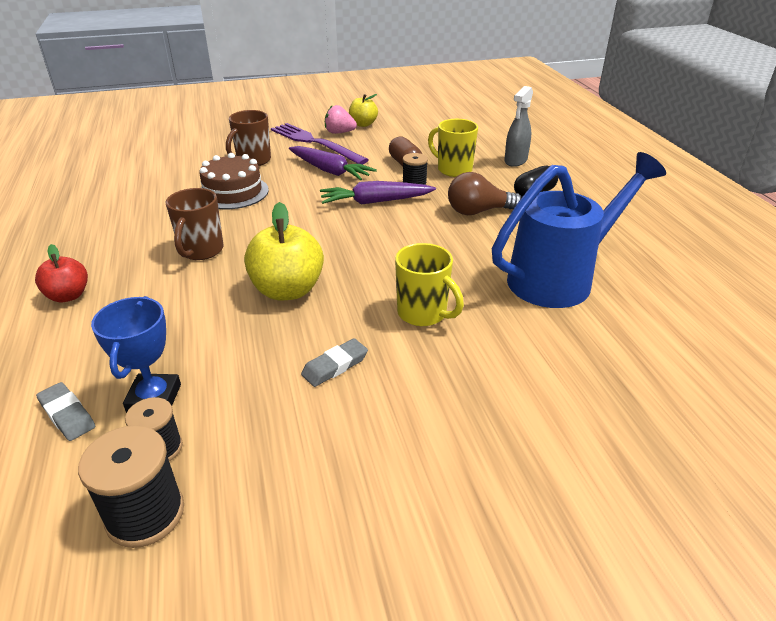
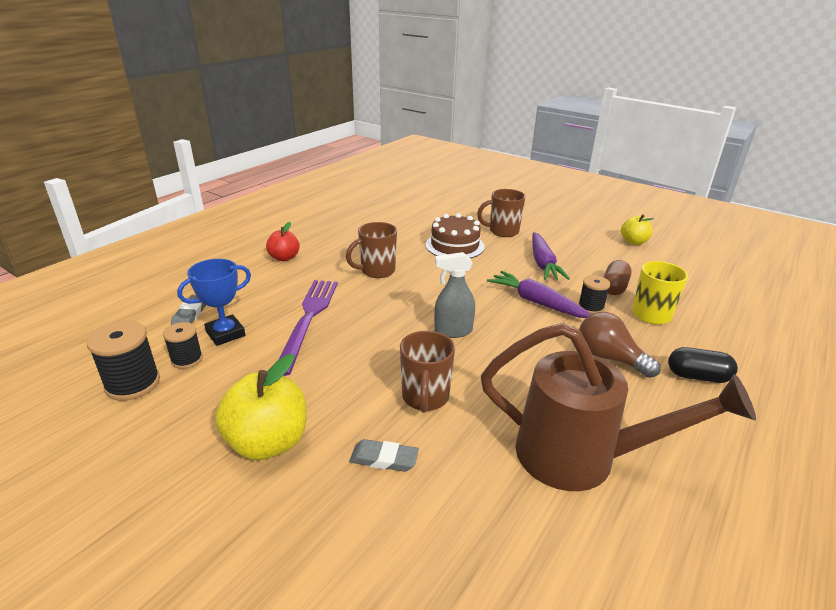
camera: 50 degrees right, 5 degrees down
(287, 290) = (377, 323): yellow apple -> yellow apple (268, 442)
(315, 143) = (568, 239): purple fork -> purple fork (308, 319)
(335, 366) = (320, 386): grey eraser -> grey eraser (384, 459)
(339, 132) = (601, 240): pink strawberry -> none
(423, 314) = (425, 398): yellow mug -> brown mug
(515, 161) = (733, 339): grey spray bottle -> grey spray bottle (453, 331)
(560, 278) = (581, 457): blue watering can -> brown watering can

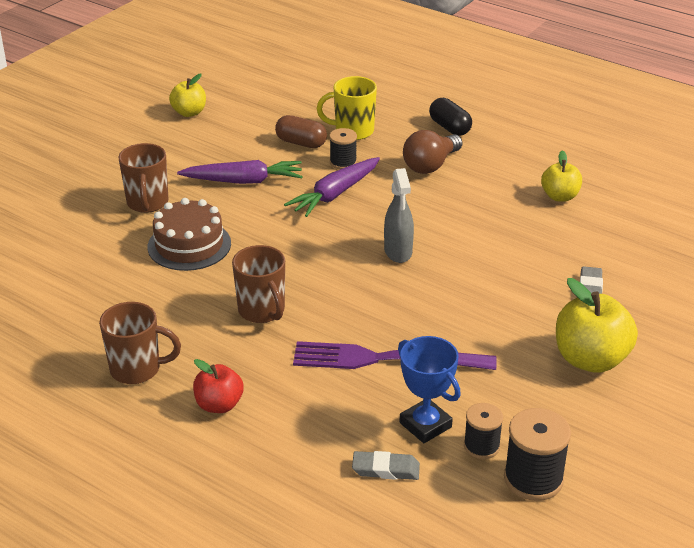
camera: 90 degrees left, 5 degrees up
(425, 398) = (509, 270): brown mug -> brown mug (137, 369)
(581, 457) = (560, 196): brown watering can -> yellow apple
(697, 376) = (449, 127): black capsule -> black capsule turned 45 degrees counterclockwise

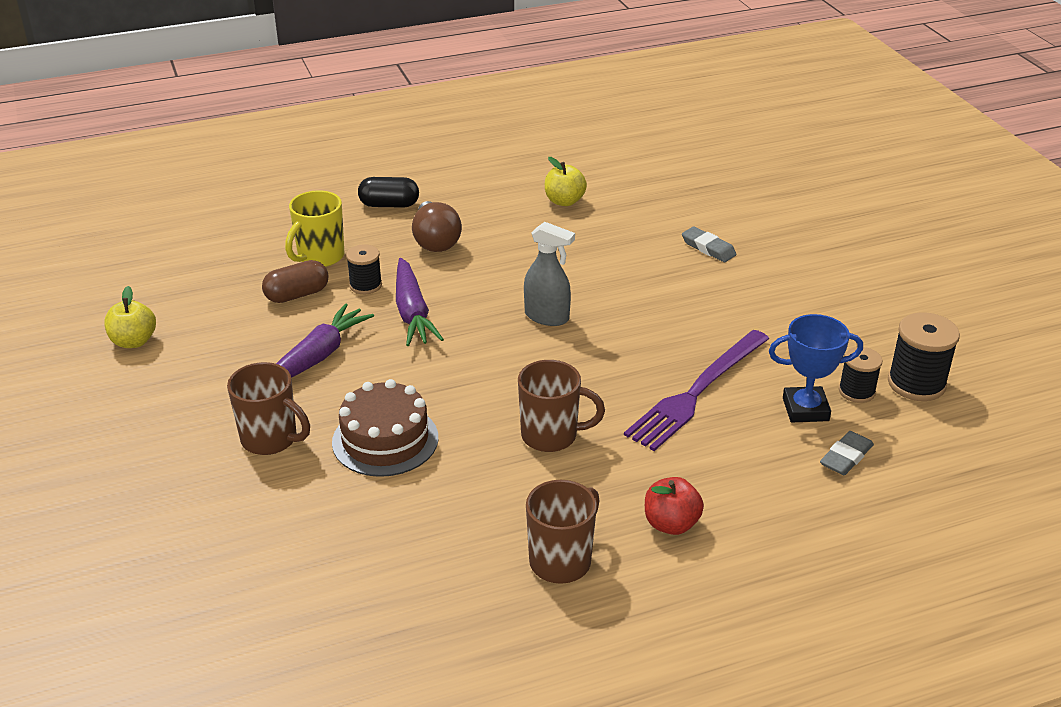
camera: 55 degrees left, 0 degrees up
(590, 359) = (794, 288): yellow apple -> none

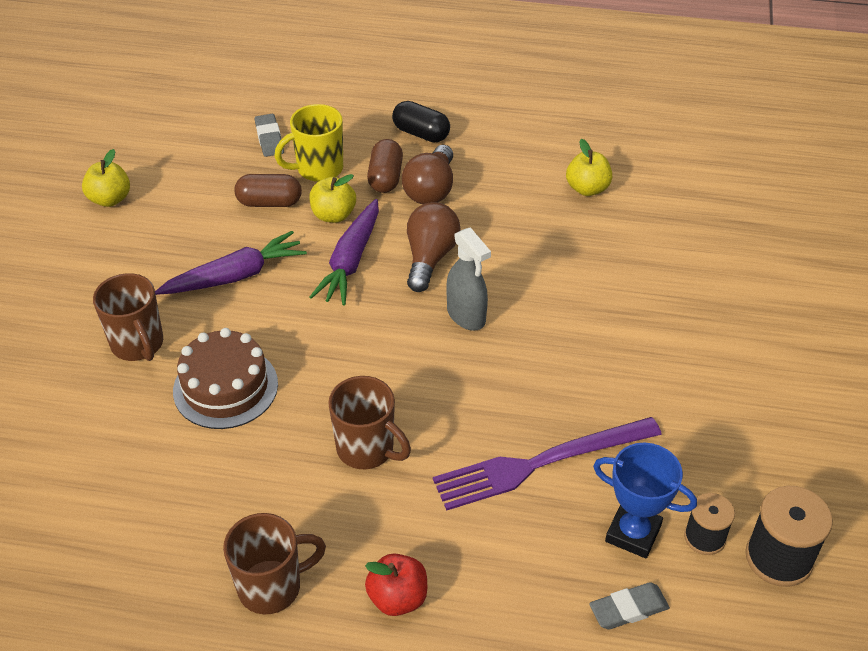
camera: 30 degrees right, 10 degrees up
(365, 285) = (333, 215): black spool -> yellow apple
(387, 245) = (385, 178): none -> brown capsule
(479, 288) = (430, 258): none -> brown light bulb
(708, 248) = (689, 299): grey eraser -> grey eraser (269, 138)

